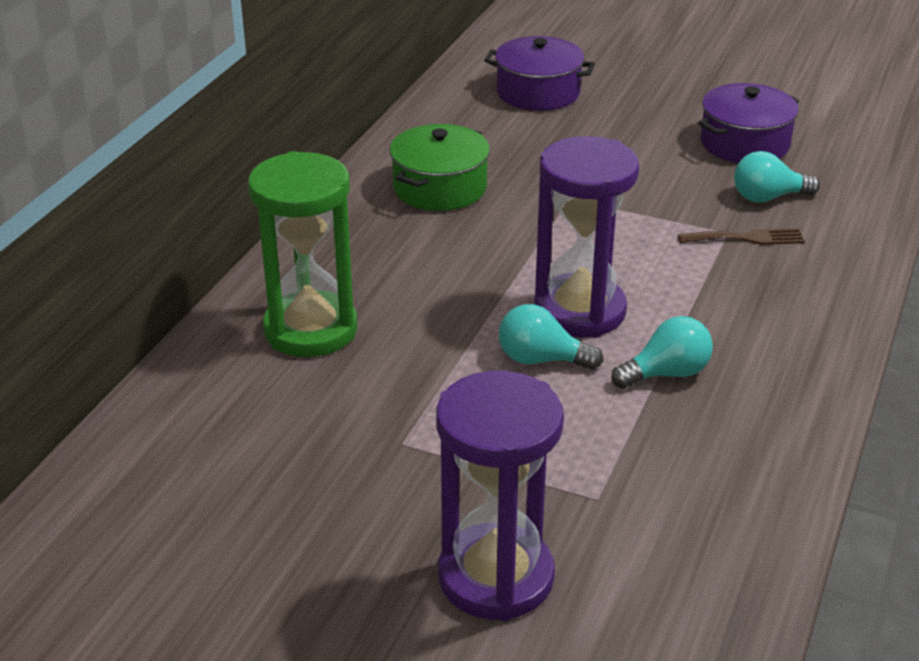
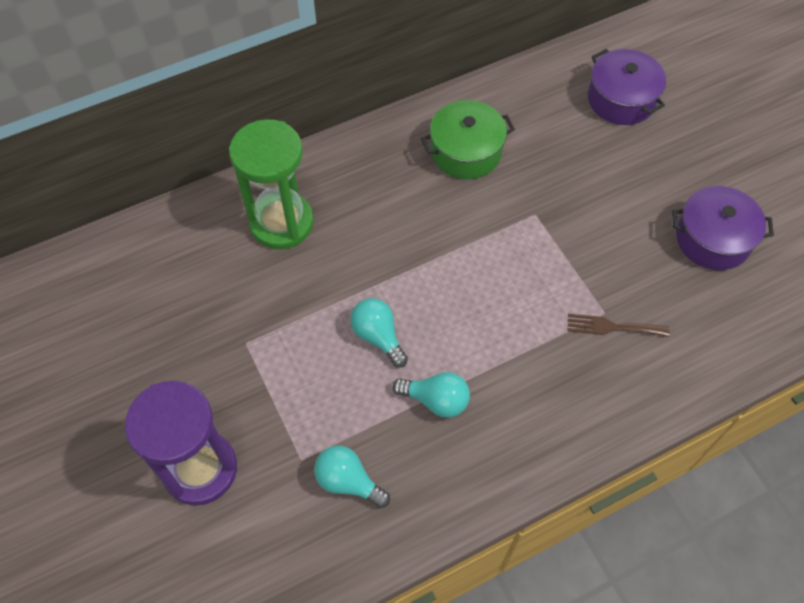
camera: 40 degrees right, 25 degrees up
(579, 311) = (440, 314): purple hourglass -> none
(747, 238) = (612, 327): brown fork -> brown fork turned 150 degrees clockwise
(767, 197) = (669, 300): turquoise light bulb -> turquoise light bulb (348, 481)

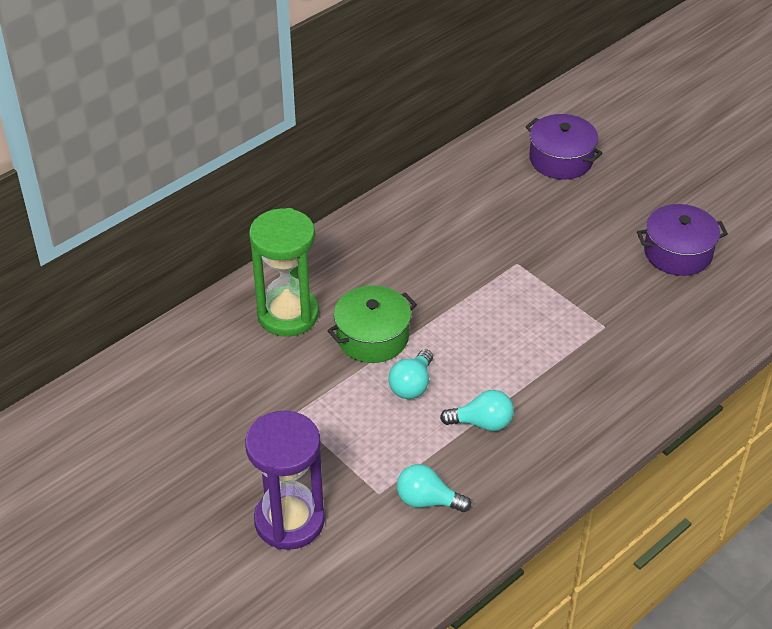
camera: 15 degrees left, 15 degrees down
(378, 336) = (412, 385): turquoise light bulb -> turquoise light bulb turned 105 degrees counterclockwise
(466, 152) = (436, 226): green pot -> green pot (372, 337)
(612, 327) = (615, 336): brown fork -> none

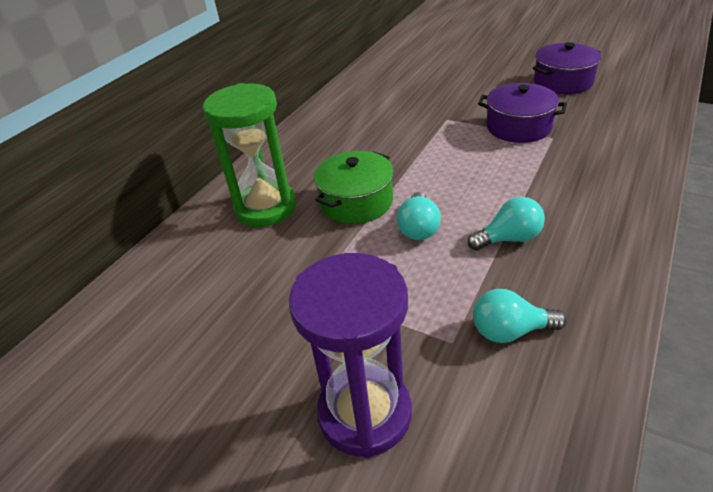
camera: 15 degrees left, 5 degrees down
(561, 159) = (432, 58): purple pot -> purple pot (518, 127)

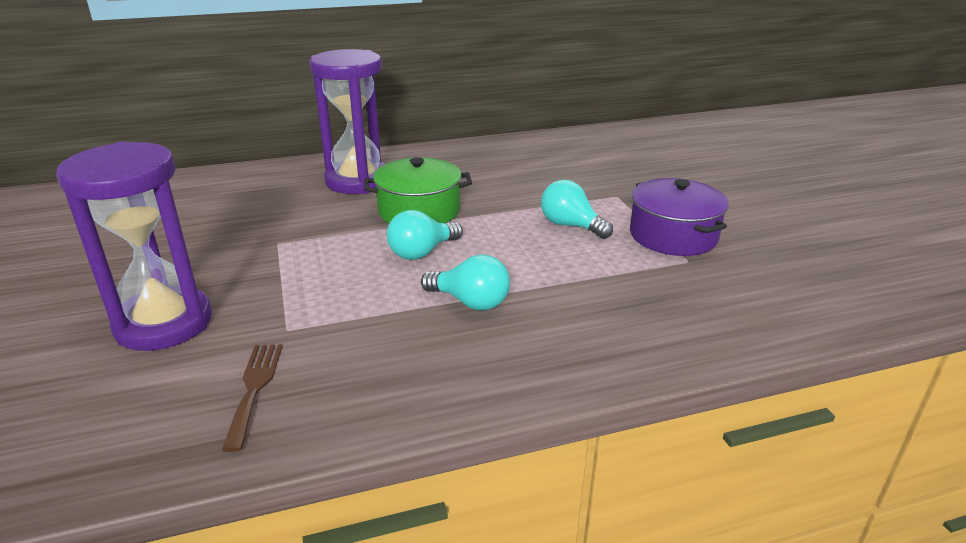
camera: 40 degrees right, 10 degrees down
(266, 208) = (358, 181): green hourglass -> purple hourglass
(510, 331) = (333, 353): turquoise light bulb -> turquoise light bulb (570, 226)
(518, 393) = (254, 388): none -> brown fork
(563, 82) = (816, 226): purple pot -> none

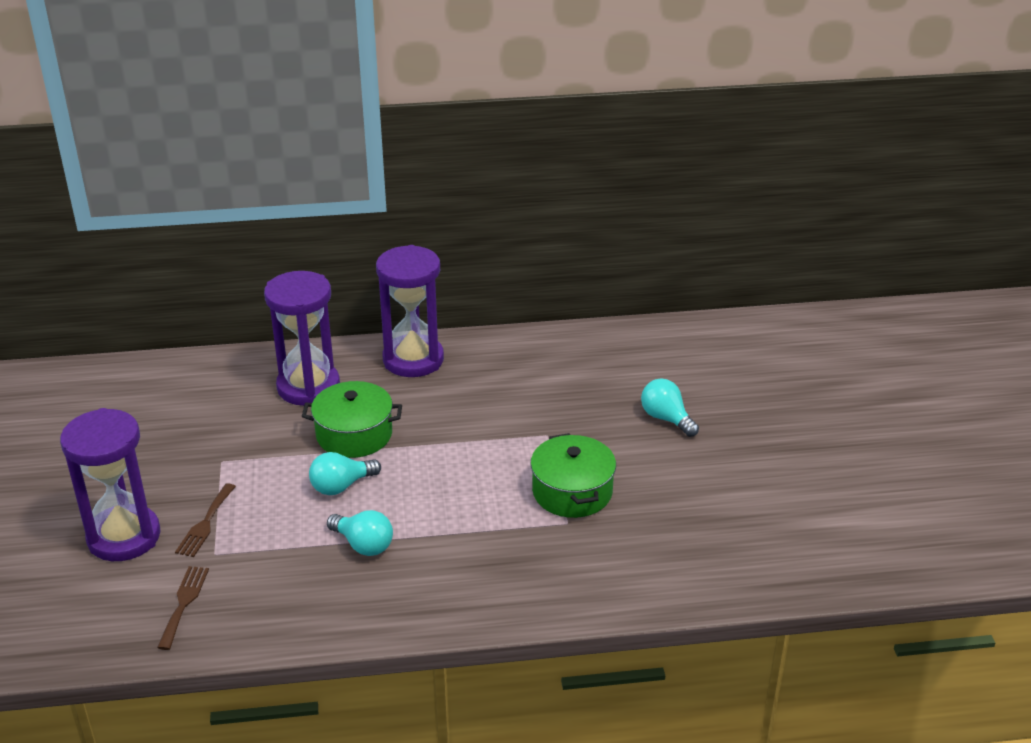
camera: 10 degrees right, 5 degrees up
(269, 300) = (205, 523): none -> brown fork
(455, 156) = (413, 360): none -> purple hourglass
(570, 226) = (485, 469): turquoise light bulb -> turquoise light bulb (666, 418)
(673, 235) = (572, 492): purple pot -> green pot

